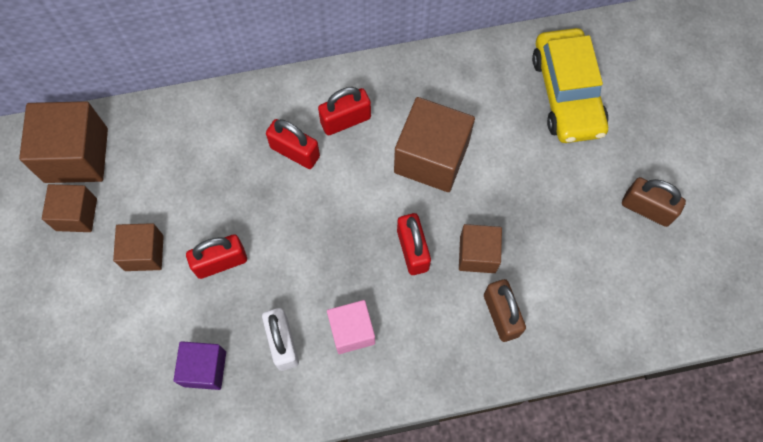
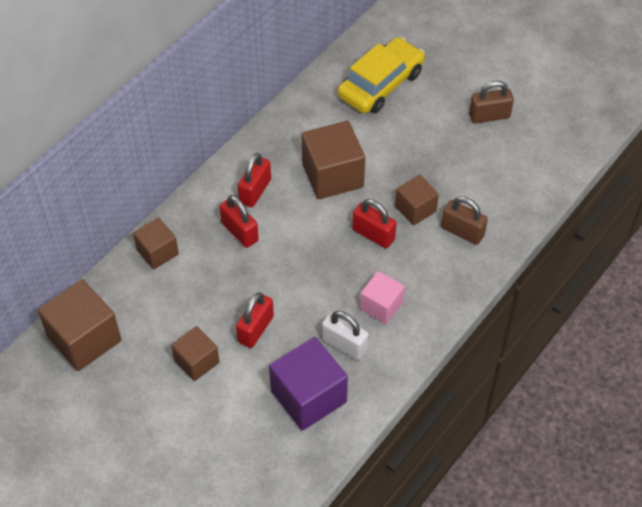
camera: 40 degrees left, 15 degrees down
(76, 214) = (123, 373): brown cube -> brown cube (157, 252)
(204, 369) = (308, 396): purple cube -> purple cube, size x1.66
(295, 152) = (240, 232): red padlock -> red padlock turned 60 degrees clockwise
(567, 93) = (381, 84): yellow car -> yellow car turned 90 degrees counterclockwise

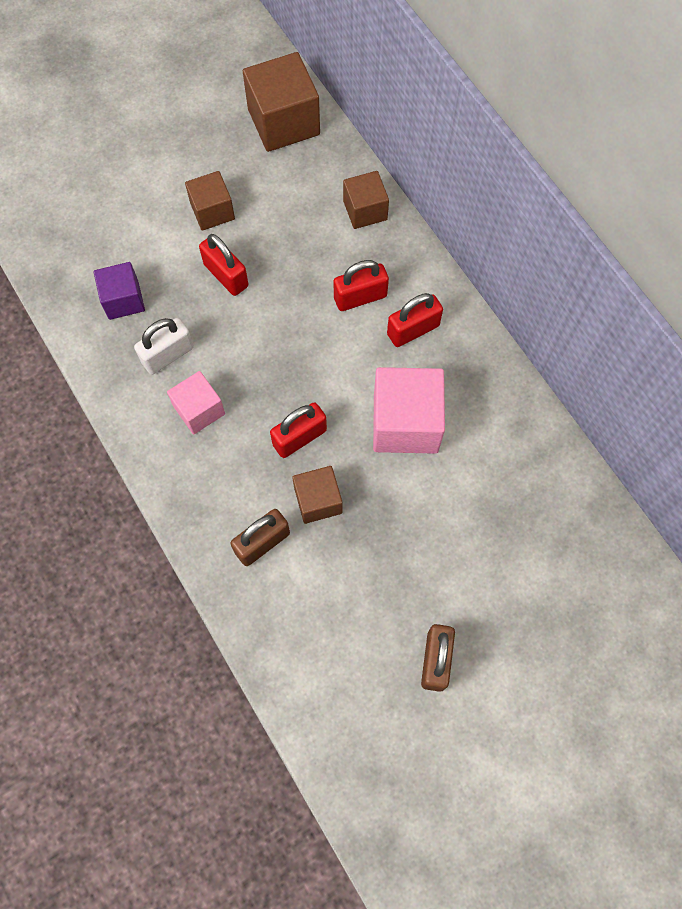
camera: 110 degrees right, 15 degrees up
(255, 191) = (413, 330): red padlock -> red padlock turned 75 degrees counterclockwise
(308, 396) = (123, 300): purple cube -> purple cube, size x0.60
(332, 175) = (405, 423): brown cube -> pink cube
(381, 84) = (538, 537): yellow car -> none

